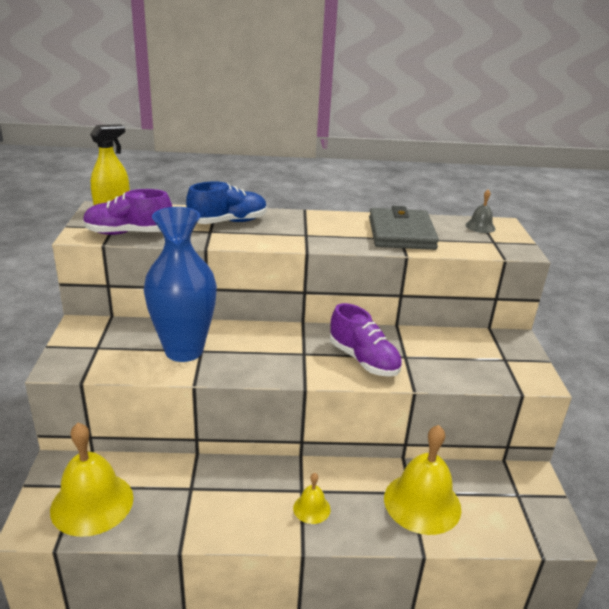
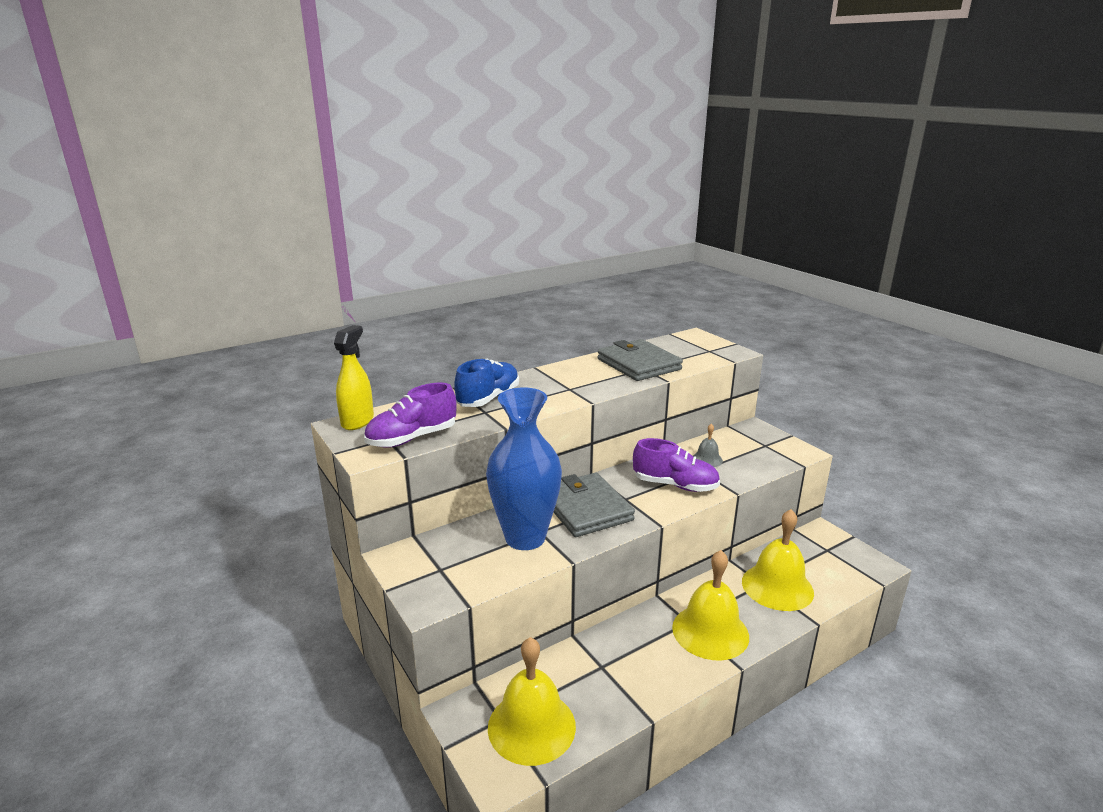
camera: 30 degrees left, 5 degrees down
(260, 348) = (586, 509): none -> grey wallet
(311, 508) = (710, 631): yellow bell -> yellow bell, size x2.10
(480, 226) = (684, 341): grey bell -> grey bell (707, 459)

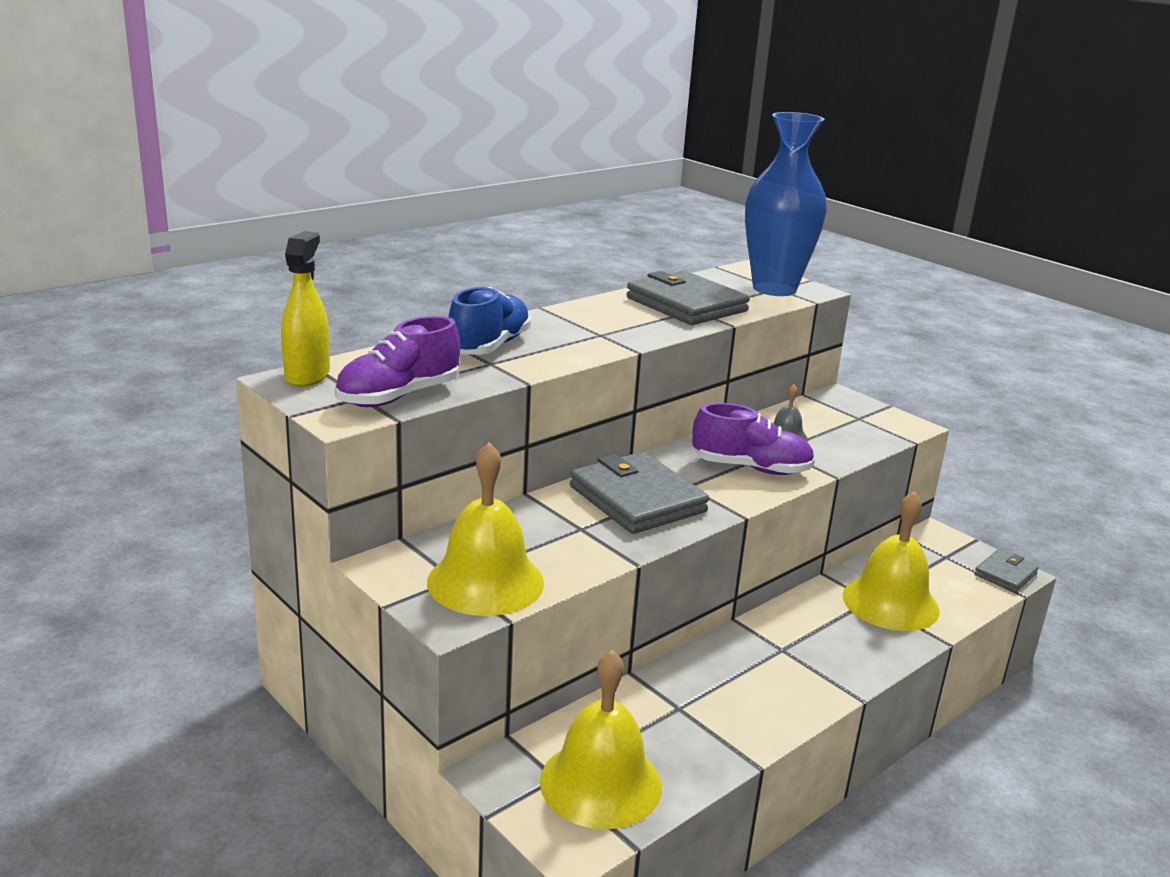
camera: 10 degrees left, 0 degrees up
(525, 538) = (563, 536): blue vase -> blue vase (774, 289)
(710, 631) = (814, 659): yellow bell -> yellow bell (485, 582)
(871, 566) = (1005, 574): none -> grey wallet

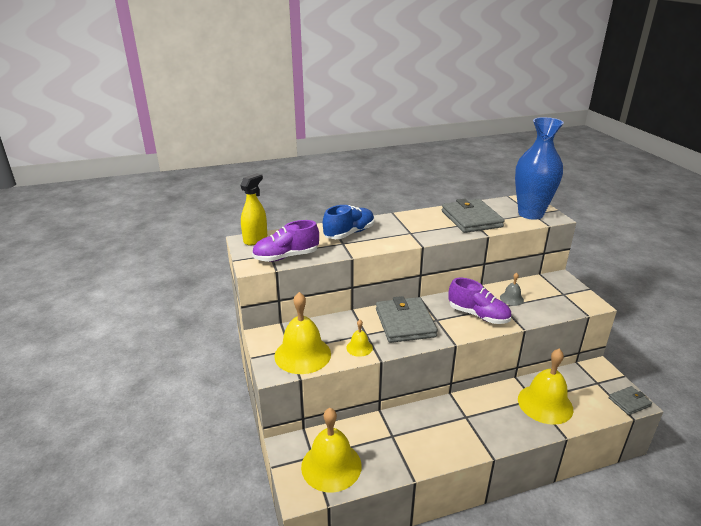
camera: 25 degrees right, 5 degrees up
(584, 551) = (359, 347): none -> yellow bell

